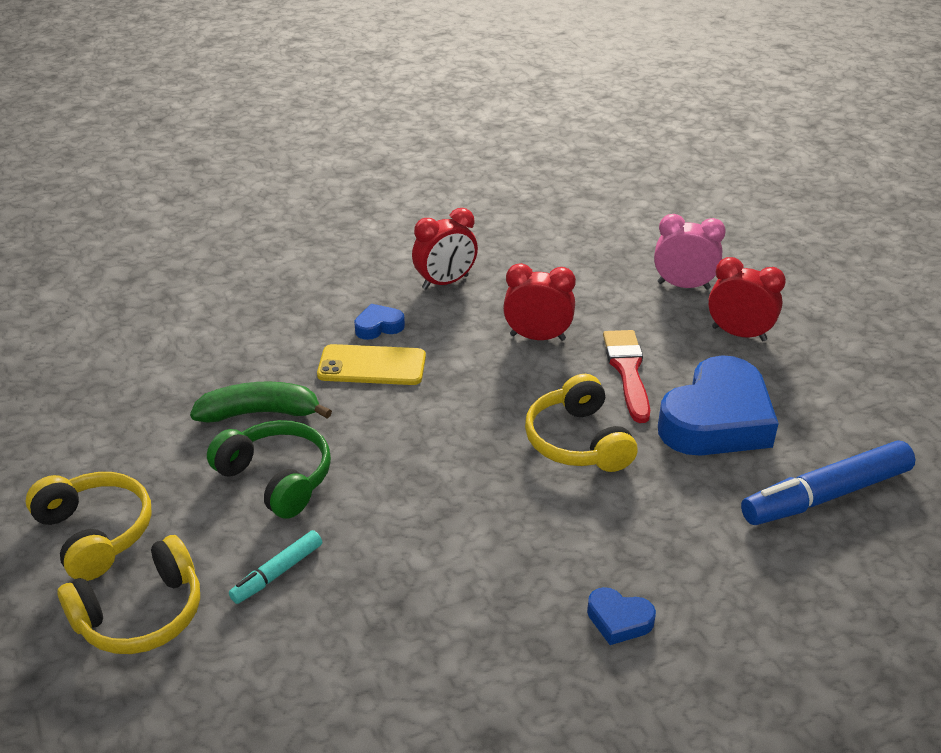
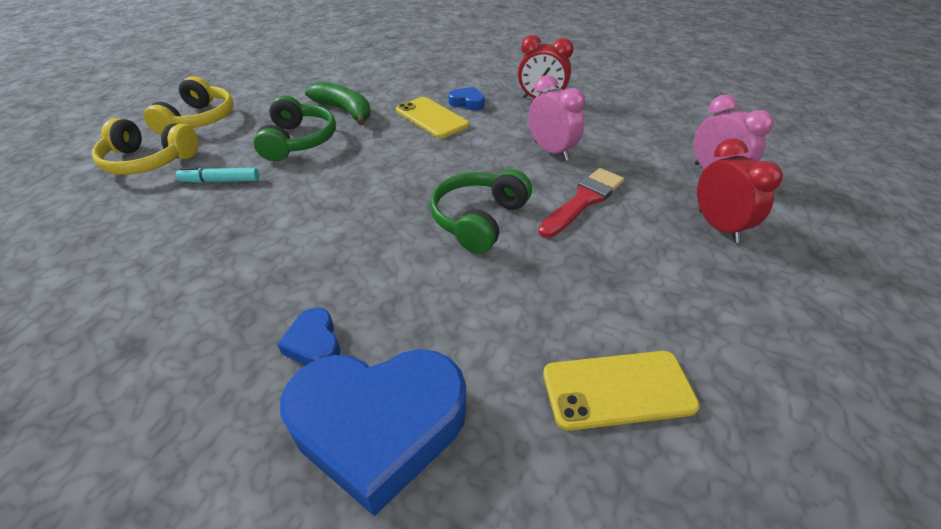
camera: 45 degrees right, 5 degrees up
(537, 337) = (551, 151): red clock -> pink clock
(577, 441) = (478, 219): yellow headphones -> green headphones
(716, 420) = (604, 270): blue heart -> blue heart (379, 426)
(825, 495) = (618, 390): blue marker -> yellow phone

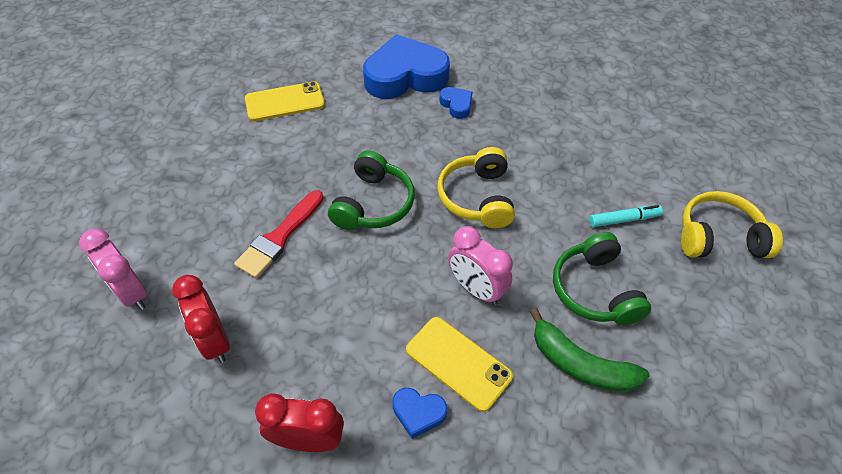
camera: 170 degrees right, 10 degrees up
(199, 120) = (743, 315): yellow headphones -> yellow headphones (477, 197)
(551, 151) = (303, 310): pink clock -> pink clock (476, 289)
(718, 226) = (168, 221): red clock -> red clock (214, 340)

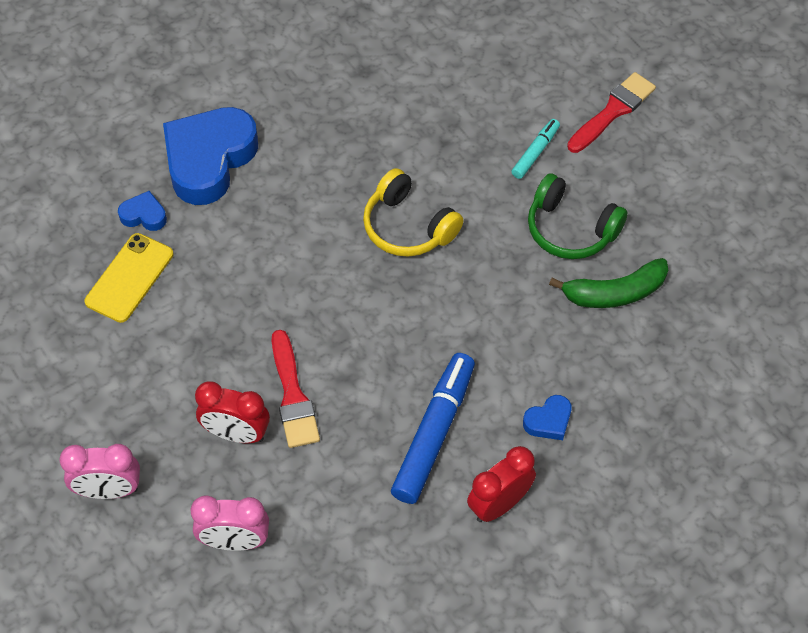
camera: 45 degrees left, 5 degrees up
(214, 340) = (349, 510): red clock -> red clock (236, 434)
(330, 342) = (434, 433): none -> blue marker
(373, 204) = (333, 303): green headphones -> none
(456, 105) = (291, 153): blue heart -> blue heart (144, 215)
(458, 363) = (537, 365): yellow phone -> none
(476, 289) = (490, 301): pink clock -> pink clock (109, 490)
(718, 237) = (613, 111): yellow headphones -> red brush

